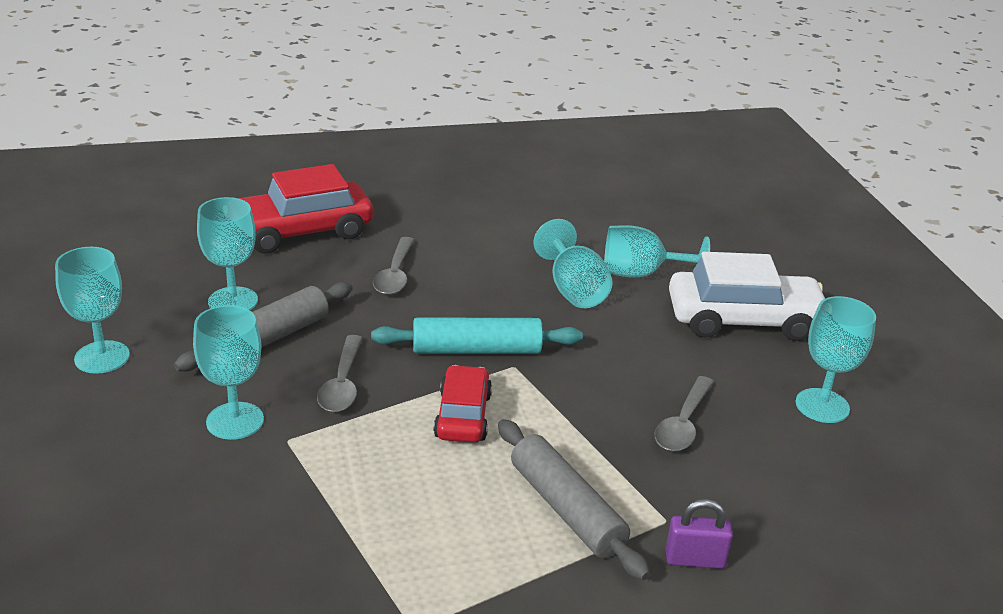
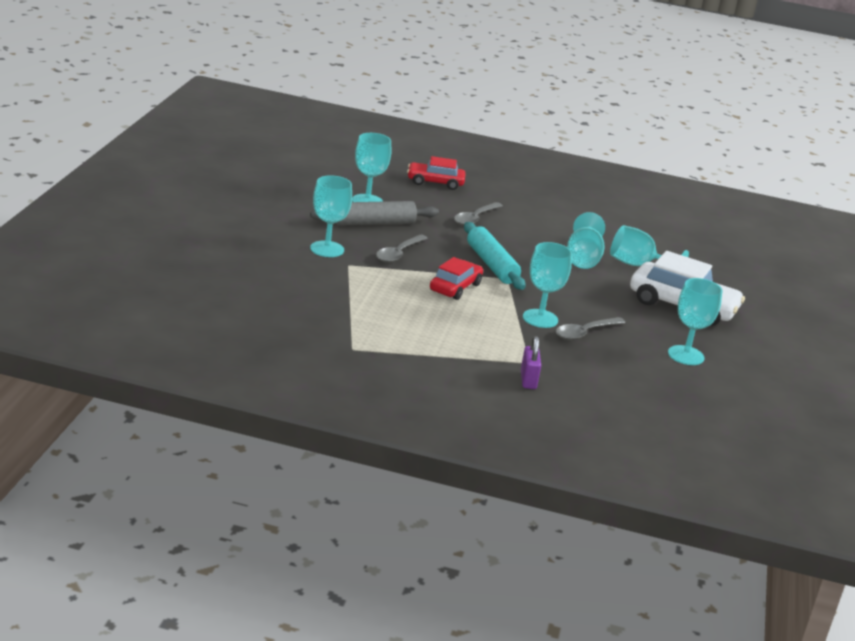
camera: 25 degrees right, 5 degrees down
(102, 357) = (277, 203): turquoise goblet -> turquoise goblet (540, 318)
(300, 232) = (435, 182): red car -> red car, size x0.60
(477, 350) = (491, 265): turquoise rolling pin -> turquoise rolling pin turned 45 degrees clockwise
(566, 509) = (476, 339): grey rolling pin -> none
(695, 560) = (528, 380): purple padlock -> purple padlock turned 60 degrees clockwise

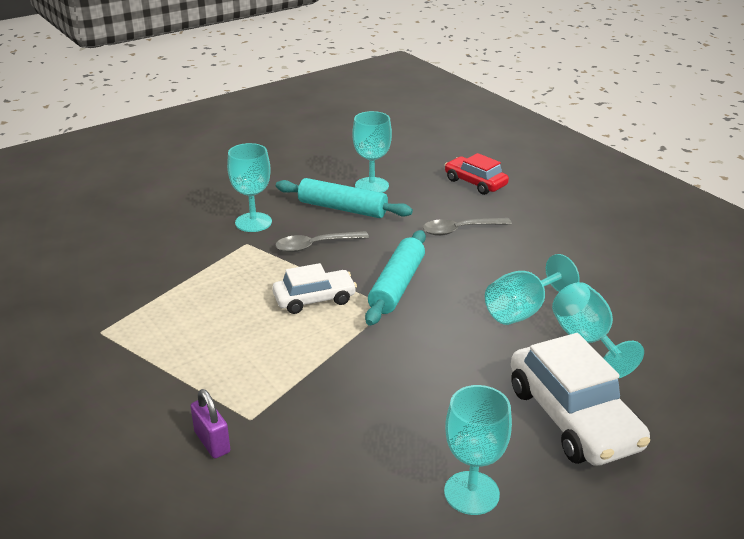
camera: 45 degrees right, 5 degrees up
(374, 223) = (342, 208): grey rolling pin -> turquoise rolling pin
(455, 287) = (314, 299): red car -> white car
(528, 380) = (212, 442): purple padlock -> purple padlock turned 75 degrees counterclockwise
(540, 318) = (352, 368): turquoise goblet -> none
(584, 333) = (378, 406): grey spoon -> none

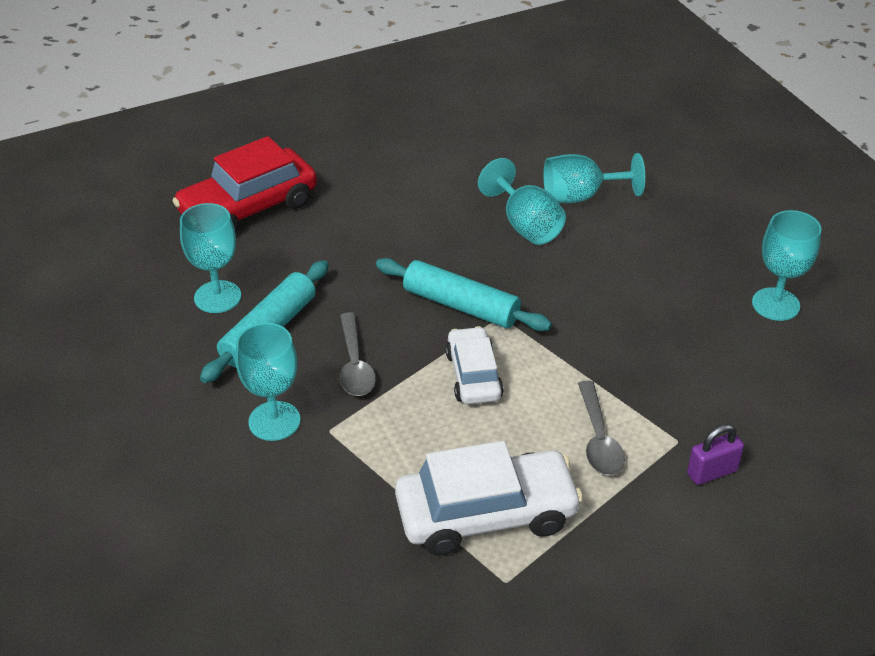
camera: 80 degrees left, 10 degrees up
(460, 230) = (357, 239): grey spoon -> grey spoon (599, 439)
(475, 183) = (248, 208): red car -> red car, size x1.66
(573, 417) = (685, 229): white car -> white car (486, 514)

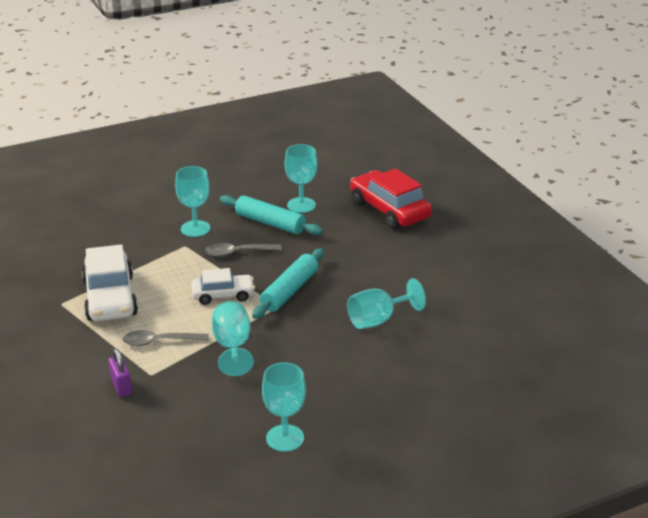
camera: 90 degrees right, 10 degrees down
(580, 196) = (416, 347): turquoise goblet -> turquoise goblet (232, 347)

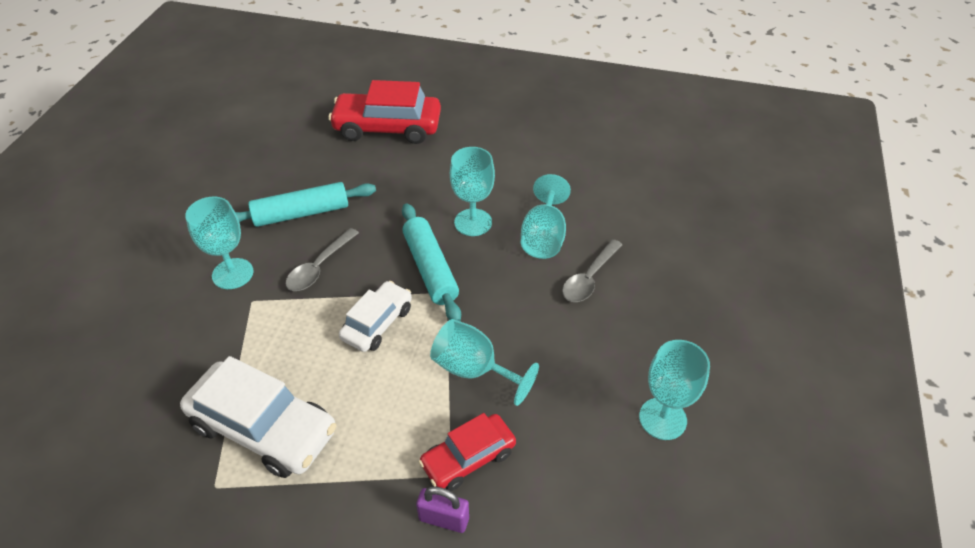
camera: 50 degrees left, 15 degrees up
(159, 342) = (398, 430): grey spoon -> grey spoon (589, 278)
(169, 376) = (468, 458): none -> red car
(301, 205) = (302, 175): turquoise goblet -> turquoise goblet (473, 222)

